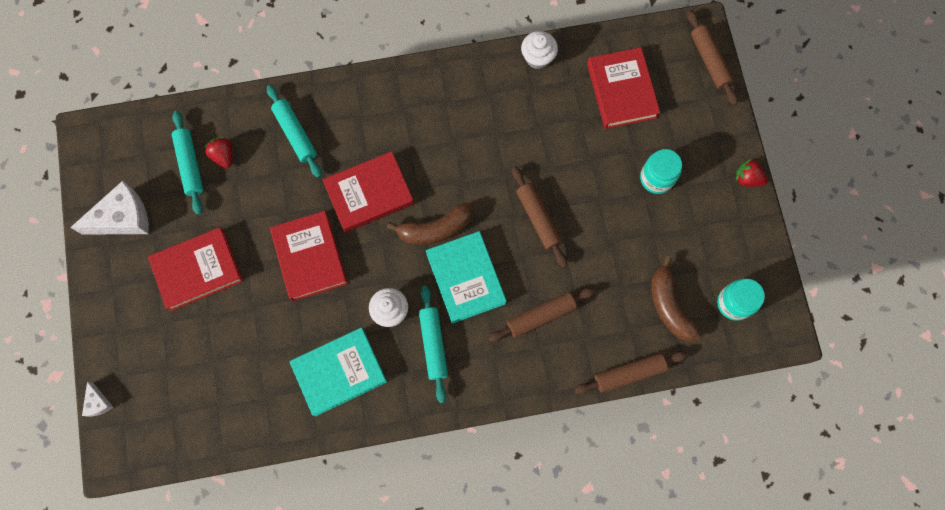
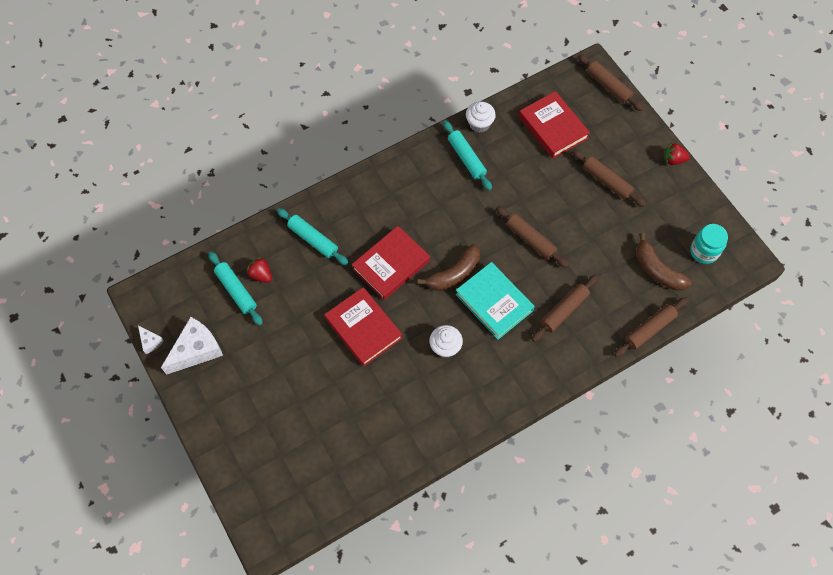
camera: 20 degrees left, 10 degrees down
(98, 403) = (234, 502): white cheese -> white cheese (150, 342)
(197, 270) = (275, 369): red book -> none
(339, 372) = (424, 408): turquoise book -> none
(433, 344) = (490, 360): turquoise rolling pin -> turquoise rolling pin (466, 158)
(656, 178) = (607, 181): turquoise jar -> brown rolling pin

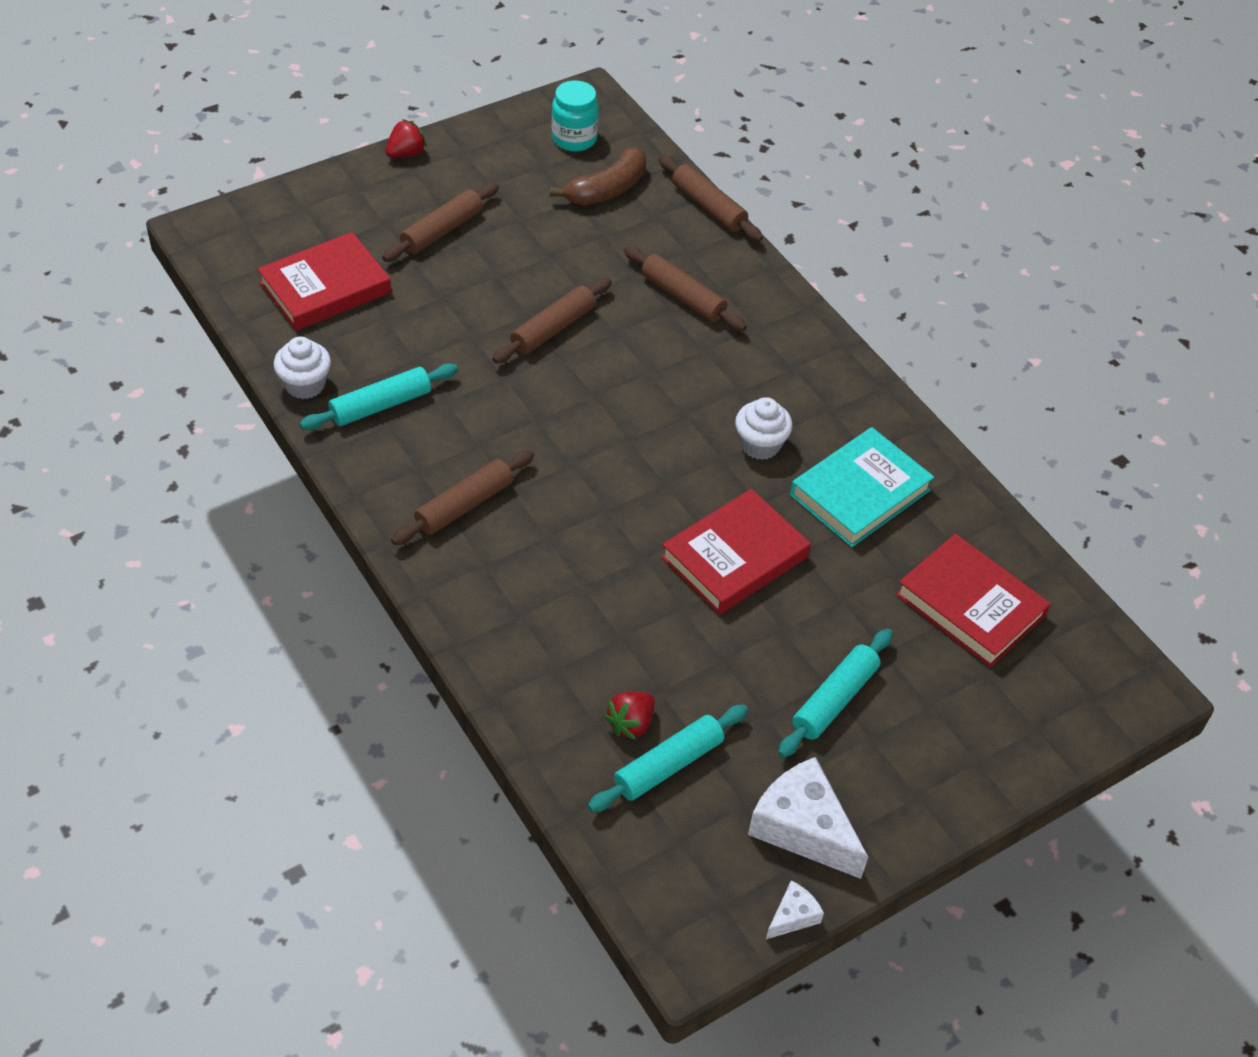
camera: 95 degrees left, 15 degrees down
(313, 240) = (551, 639): turquoise rolling pin -> turquoise rolling pin (834, 700)
(391, 265) = (605, 517): red book -> red book (970, 605)
(454, 274) = (620, 429): brown banana -> none
(494, 302) = (673, 380): turquoise book -> turquoise book (860, 492)
(608, 86) = (246, 213): brown rolling pin -> brown rolling pin (464, 505)
(673, 160) = (406, 153): red strawberry -> red strawberry turned 135 degrees counterclockwise

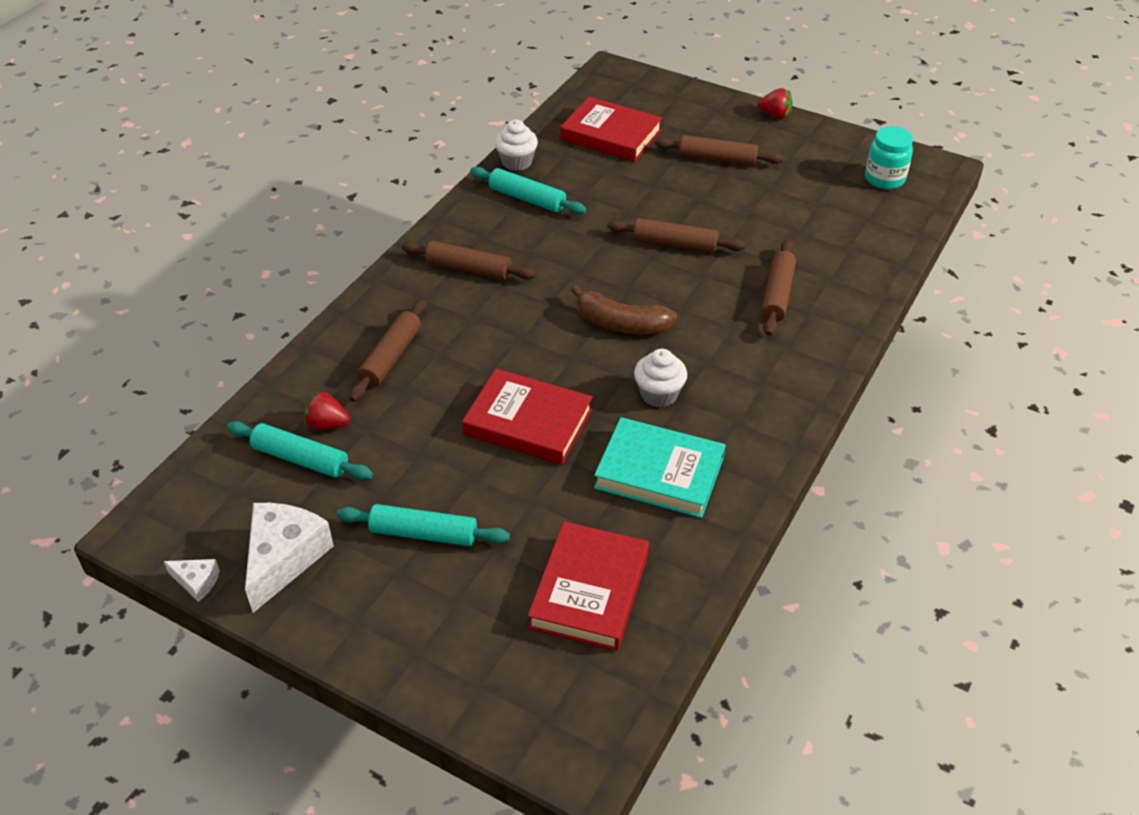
camera: 65 degrees right, 5 degrees down
(607, 189) = (849, 214): brown banana -> brown banana (621, 324)
(708, 207) = (893, 271): brown rolling pin -> brown rolling pin (391, 357)

